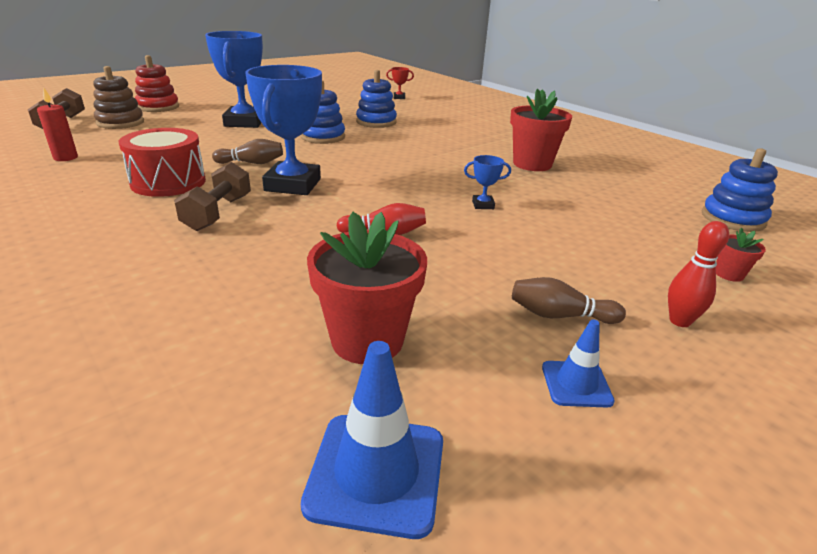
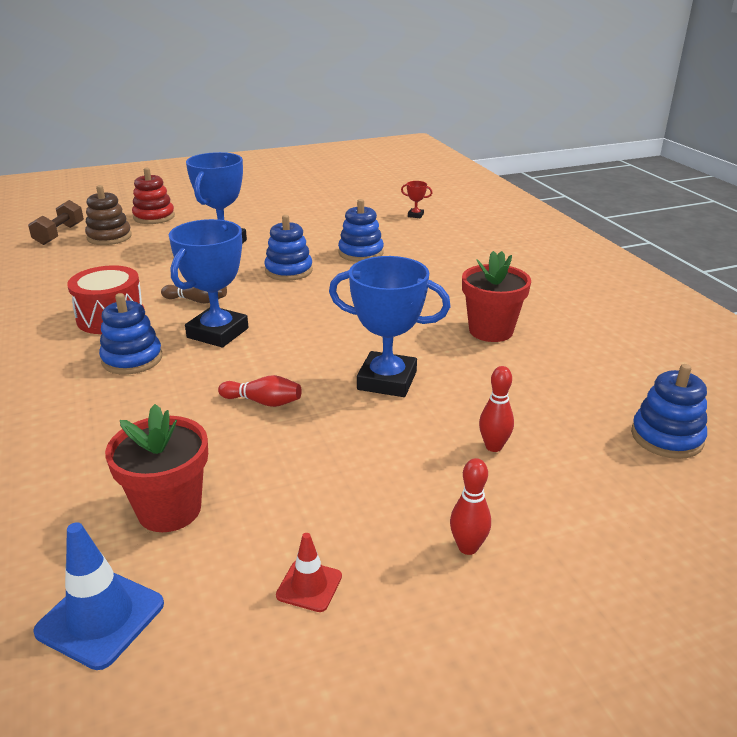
camera: 20 degrees right, 0 degrees up
(65, 158) = (43, 279): red candle -> none
(218, 213) = (132, 359): brown dumbbell -> blue stacking toy
(483, 205) = (387, 381): blue trophy -> blue trophy, size x2.39
(560, 315) = (354, 519): brown bowling pin -> none
(576, 384) = (309, 586): blue traffic cone -> red traffic cone
(618, 241) = (493, 446): none -> red bowling pin
(729, 274) = (580, 506): red flower pot -> none

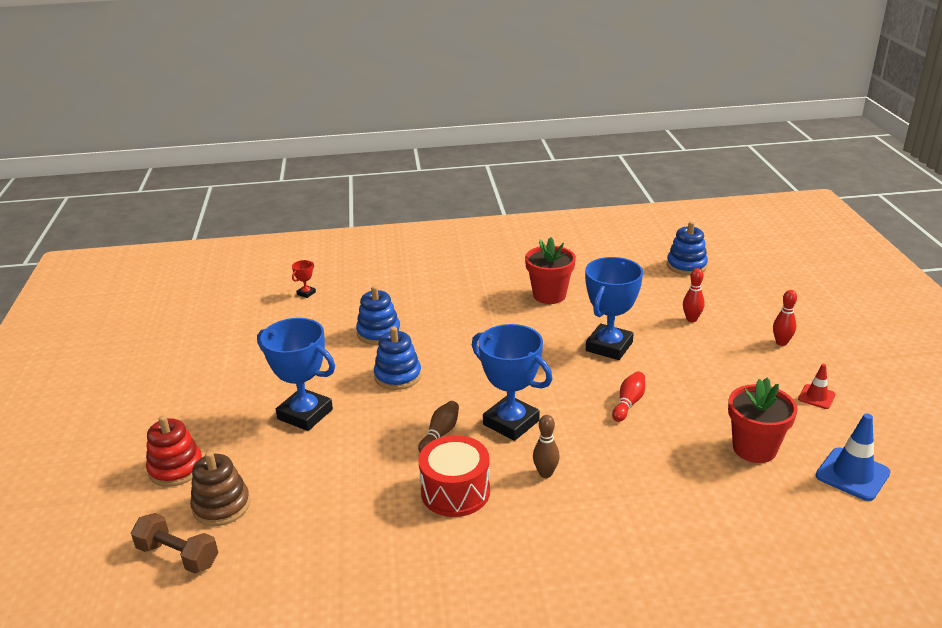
camera: 75 degrees left, 0 degrees up
(132, 359) = (545, 473): blue stacking toy -> brown bowling pin

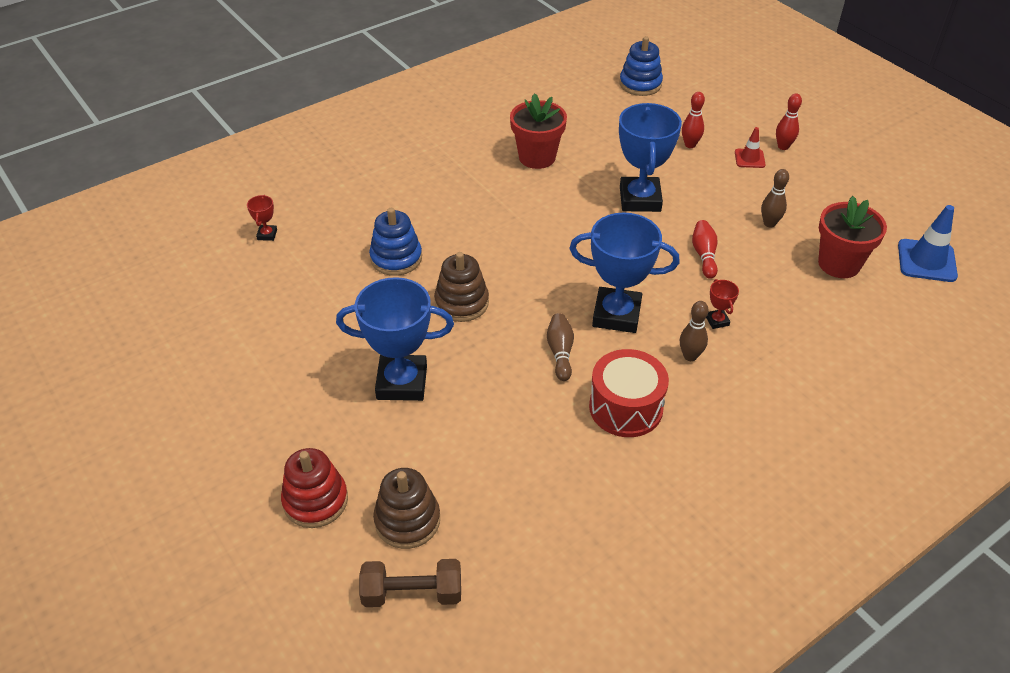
camera: 30 degrees left, 15 degrees up
(398, 376) = (461, 303): blue stacking toy -> brown stacking toy
(594, 455) = (717, 321): none -> red trophy
(713, 397) = (769, 223): none -> brown bowling pin
(816, 397) = (849, 194): red traffic cone -> red traffic cone (749, 158)

